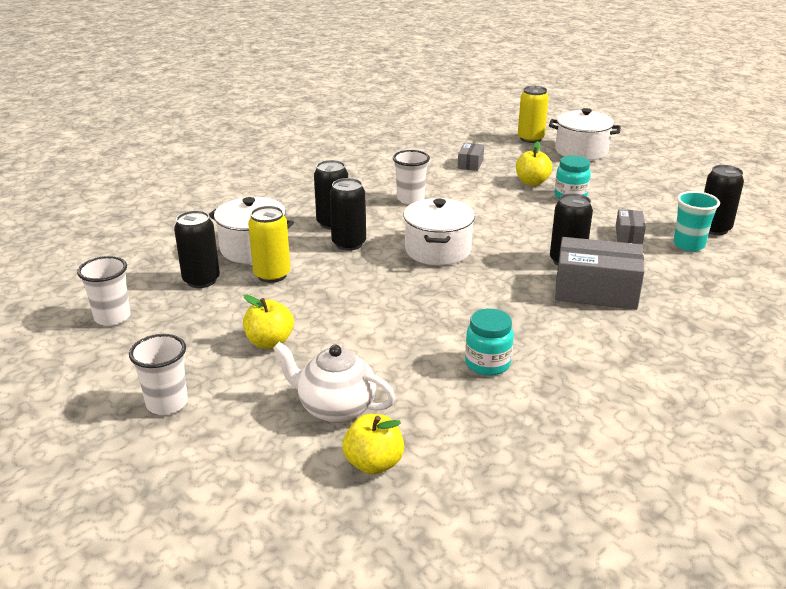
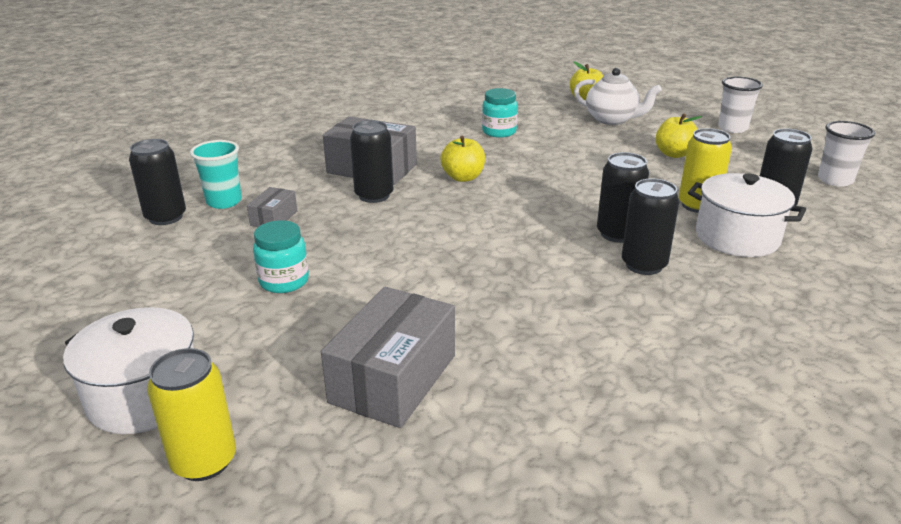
camera: 170 degrees left, 0 degrees up
(410, 199) = (528, 299): white cup -> none
(437, 250) = (510, 218): white pot -> none
(470, 164) = (393, 378): grey box -> grey box, size x2.01
(532, 182) = (316, 316): yellow apple -> yellow apple (463, 177)

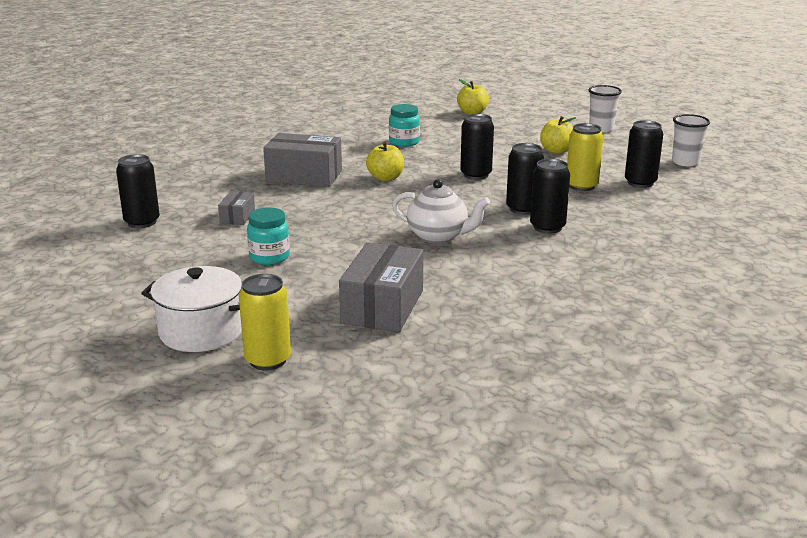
camera: 10 degrees left, 5 degrees down
(224, 201) = (186, 208): turquoise cup -> none
(374, 195) = (315, 195): black can -> black can (476, 175)
(612, 119) = (499, 127): white teapot -> white teapot (439, 236)
(737, 237) = (614, 205): white pot -> none

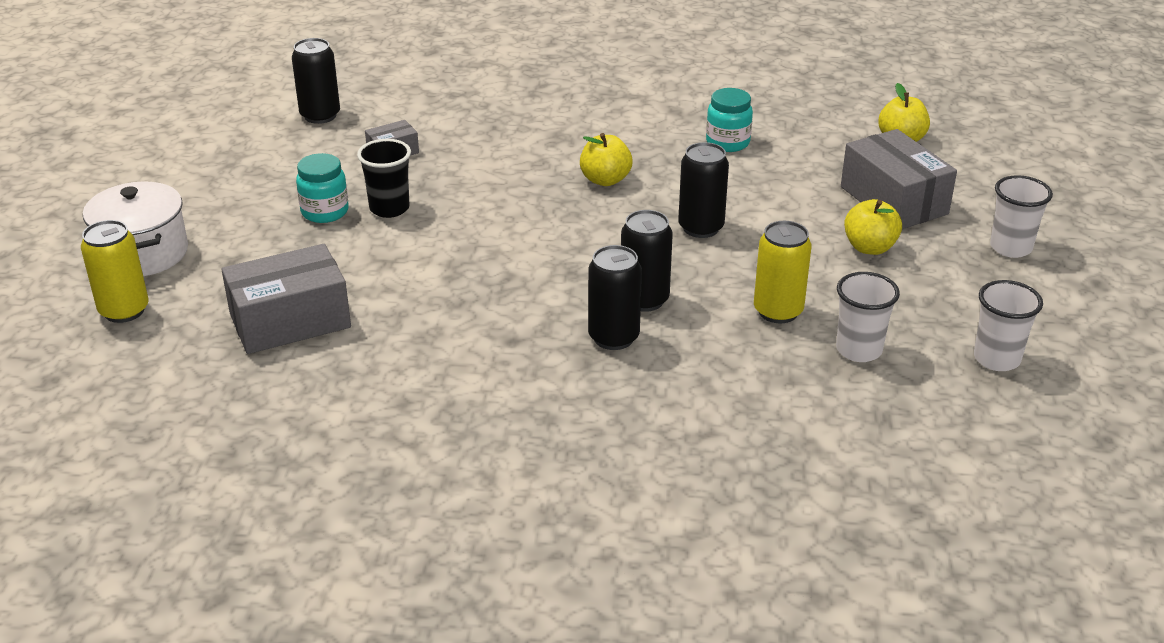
camera: 50 degrees right, 10 degrees up
(304, 176) = (540, 135): grey box -> grey box (893, 200)
(304, 238) = (389, 208): none -> black cup
(439, 236) = (494, 279): white teapot -> none
(640, 183) = (858, 350): black can -> white cup

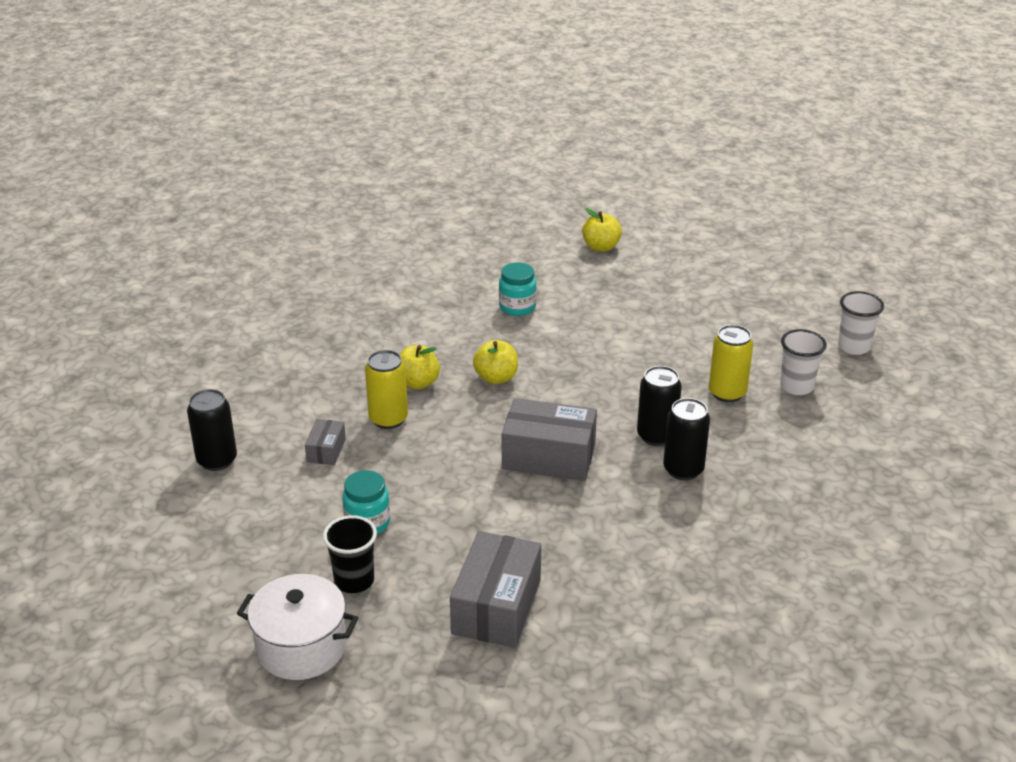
camera: 50 degrees left, 0 degrees up
(124, 311) = (376, 692): yellow can -> yellow can (388, 419)
(389, 208) = (405, 489): black cup -> black cup (354, 581)
(701, 228) = (603, 371): black can -> none
(869, 247) = (700, 324): yellow apple -> yellow apple (417, 383)
(893, 200) = (662, 288): grey box -> grey box (548, 456)
(1010, 247) = (757, 280): white cup -> none

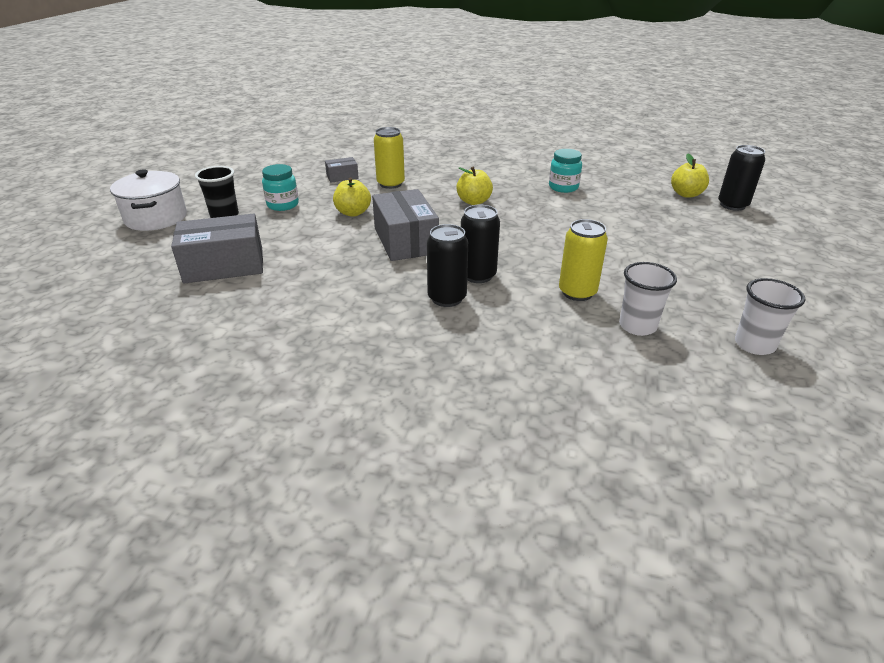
camera: 60 degrees right, 0 degrees up
(217, 460) = (307, 156): black can -> black can (732, 205)
(417, 383) = (437, 182): yellow apple -> yellow apple (353, 213)

